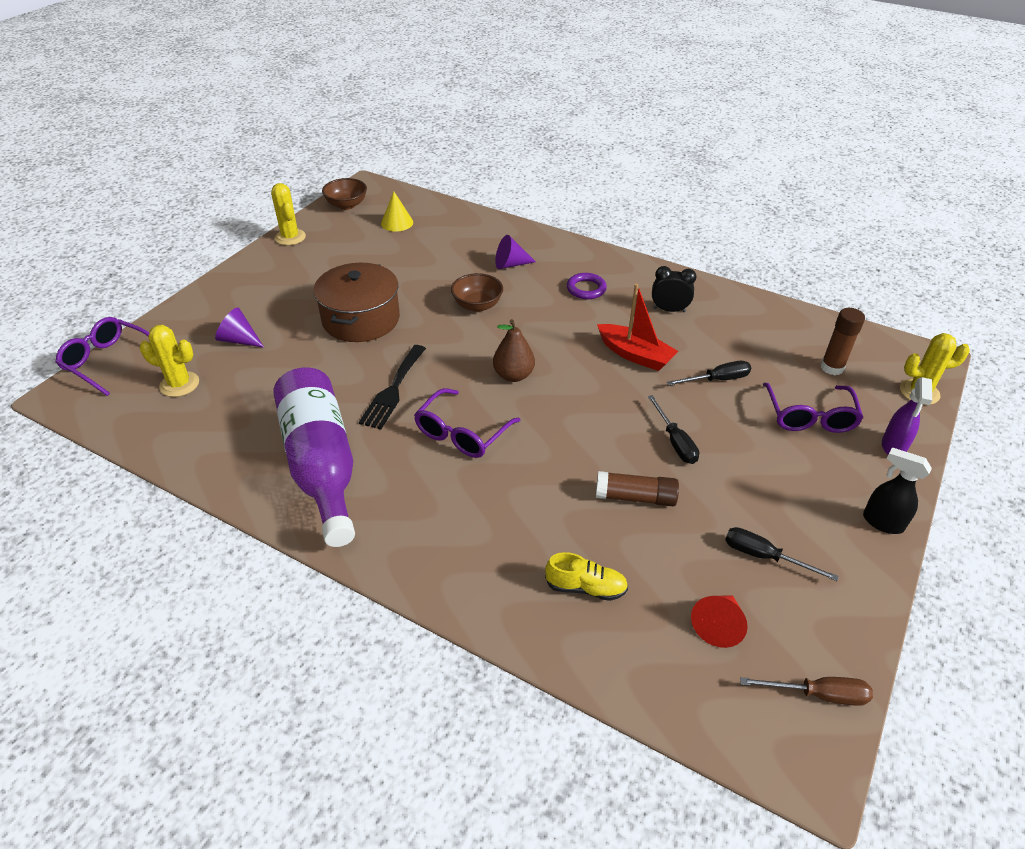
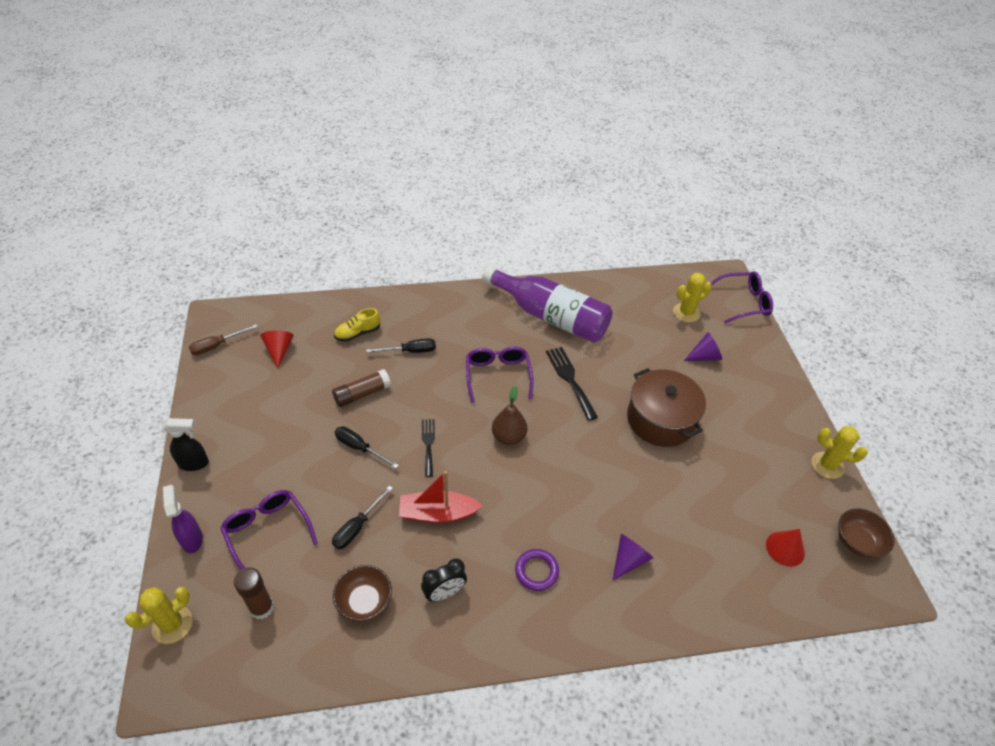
camera: 140 degrees right, 5 degrees up
(397, 222) = (785, 548): yellow cone -> red cone
(477, 305) = (601, 488): brown bowl -> brown bowl (364, 601)
(599, 409) = (428, 444): none -> black fork
(764, 556) = (266, 399): black screwdriver -> black screwdriver (410, 351)

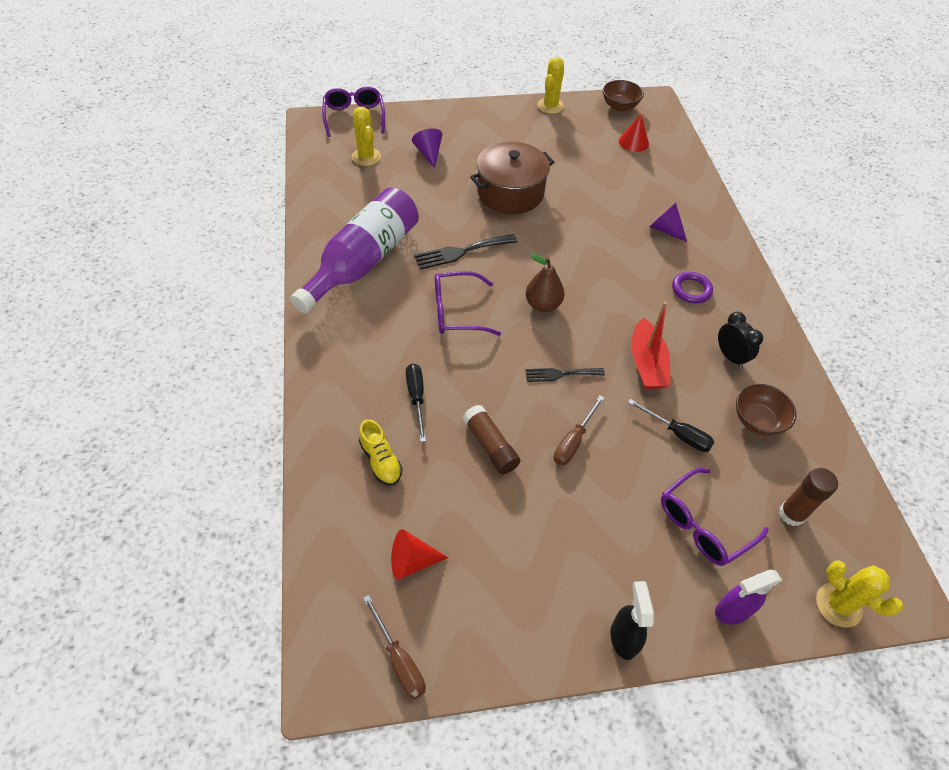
camera: 90 degrees left, 5 degrees up
(359, 448) = (573, 441): black screwdriver -> brown screwdriver

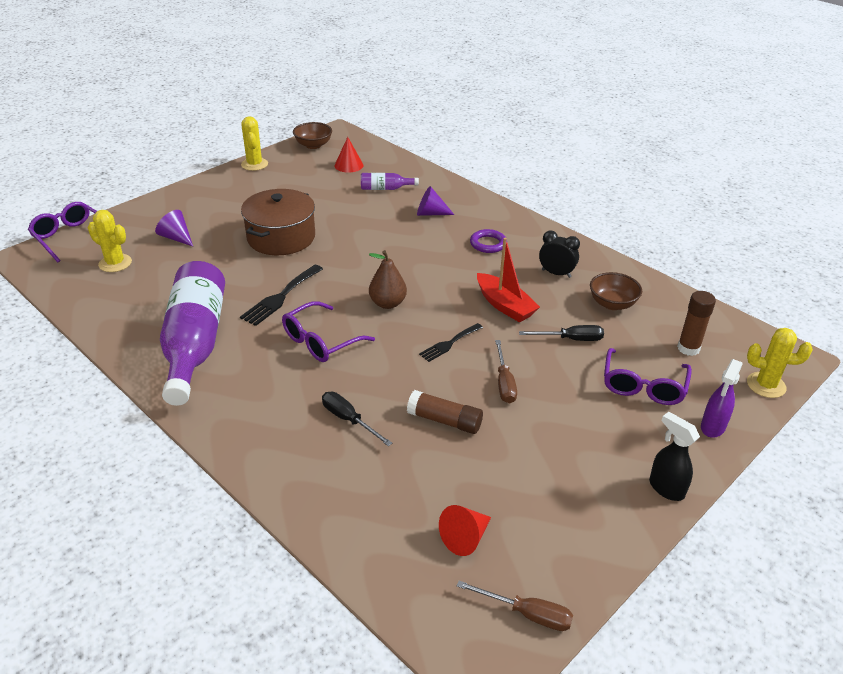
camera: 35 degrees left, 15 degrees down
(381, 461) = (364, 482): yellow shoe -> none
(645, 183) = (385, 188): none -> purple bottle

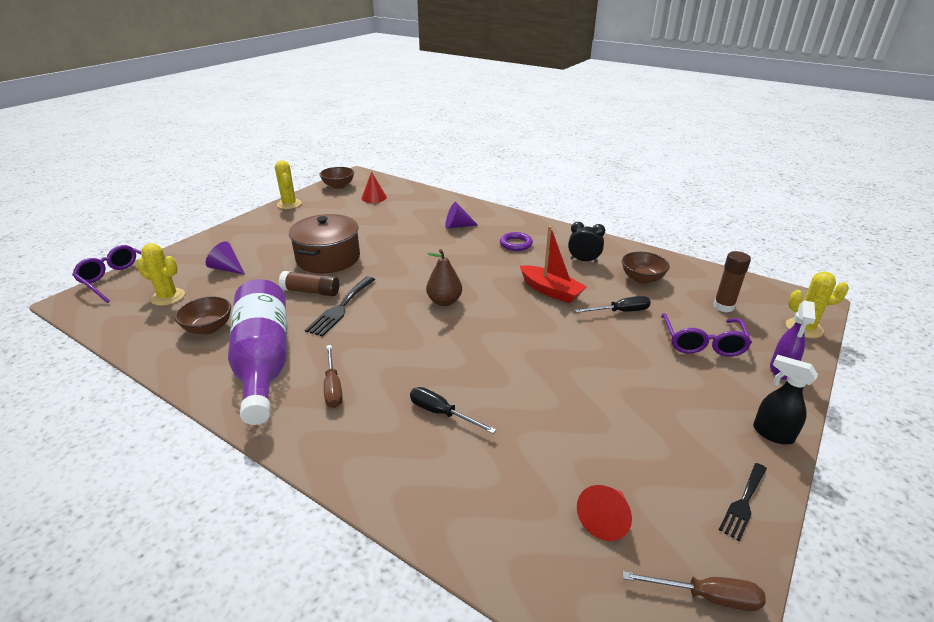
camera: 10 degrees left, 5 degrees down
(149, 302) = (208, 328): none -> brown bowl
(320, 341) = (390, 342): purple glasses -> none
(385, 188) = (411, 211): purple bottle -> none
(444, 420) = (537, 400): brown glue stick -> brown glue stick (311, 291)
(449, 343) = (514, 329): black fork -> black fork (743, 503)
(504, 383) = (578, 357): brown screwdriver -> brown screwdriver (333, 387)

